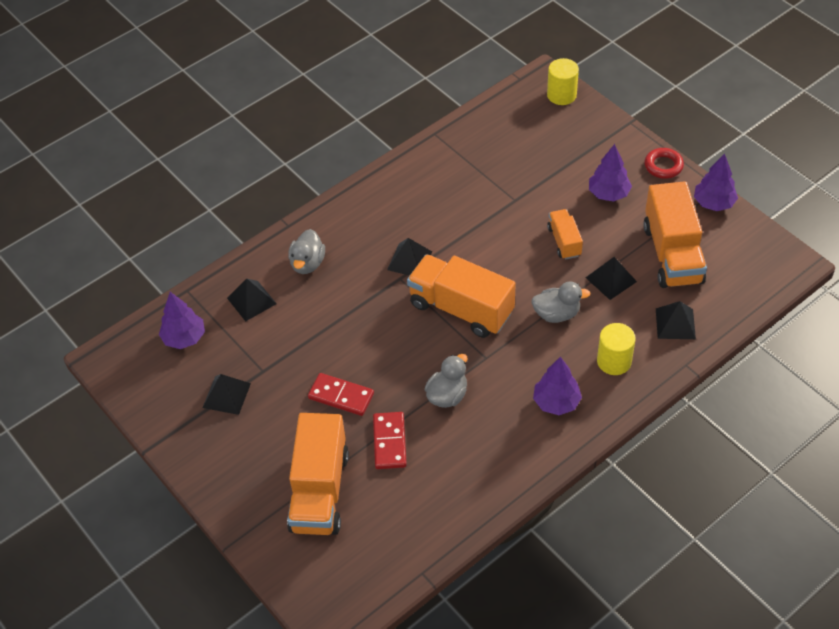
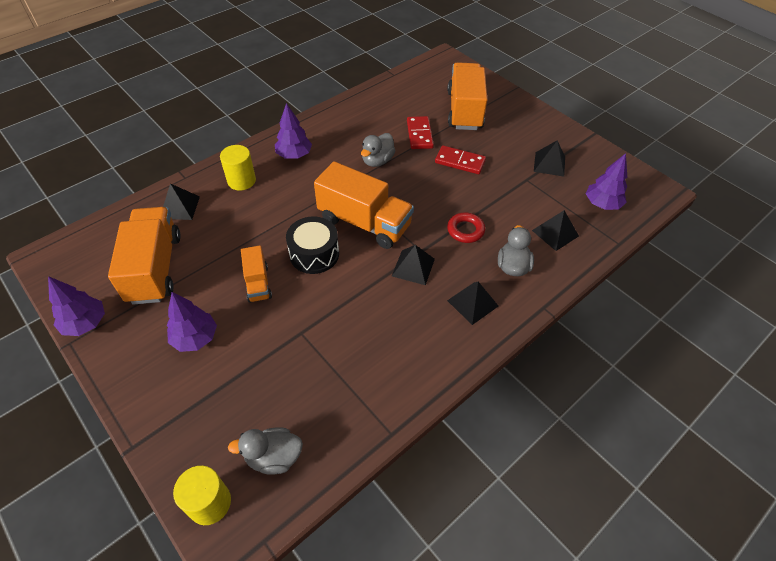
camera: 175 degrees right, 0 degrees up
(512, 272) = (314, 254): none -> black drum
(557, 314) = (280, 217): grey duck -> grey duck (274, 457)
(611, 279) = (223, 245): black pyramid -> black pyramid (472, 303)
(663, 166) = (118, 374): red ring -> red ring (465, 230)

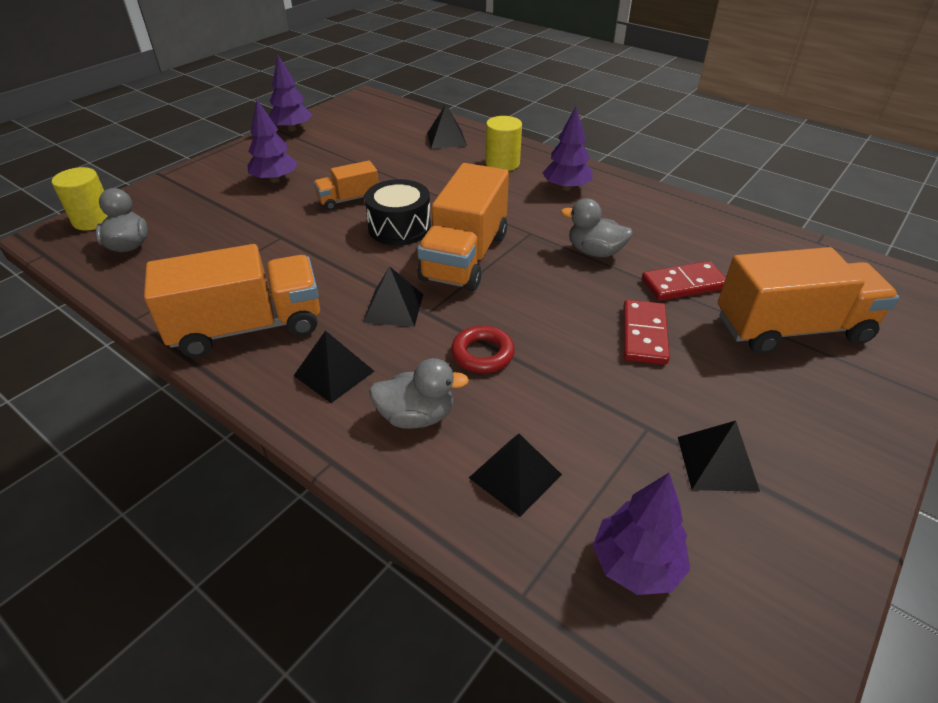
camera: 80 degrees right, 10 degrees down
(155, 268) = (360, 144): orange truck -> orange truck (248, 327)

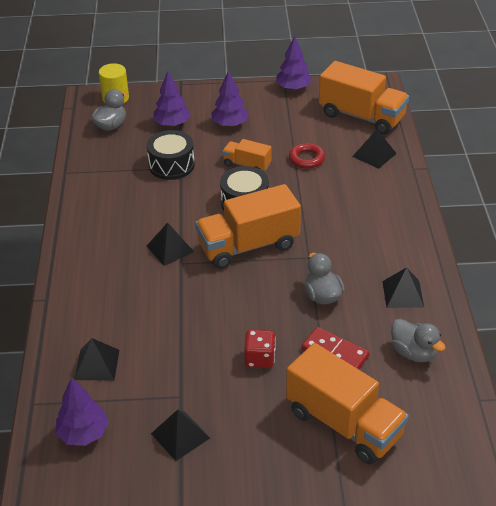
camera: 50 degrees right, 0 degrees up
(248, 327) = (99, 211): orange truck -> orange truck (361, 116)
(267, 240) = (171, 165): none -> black drum
(334, 373) = (99, 261): black pyramid -> black pyramid (402, 294)
(416, 416) = (101, 308): grey duck -> grey duck (413, 352)
(482, 354) = (170, 304): red ring -> red ring (306, 159)
(502, 163) = (377, 197): yellow cylinder -> none
(566, 188) = (385, 243): purple tree -> purple tree (172, 124)
(644, 334) = (260, 358): red domino -> red dice

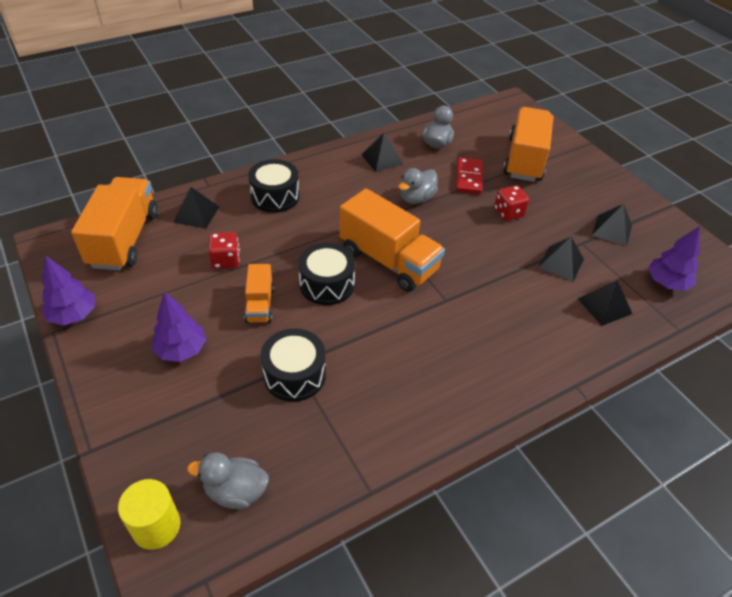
camera: 120 degrees left, 5 degrees up
(170, 249) = (433, 316): black pyramid -> black pyramid (561, 263)
(172, 124) = (203, 414): purple tree -> none
(306, 159) = (226, 260): red ring -> red dice
(375, 203) = (275, 196): none -> black drum

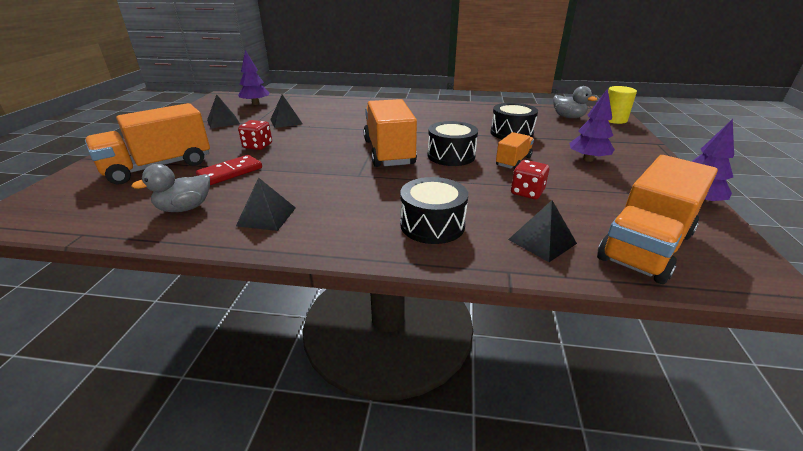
camera: 140 degrees left, 15 degrees down
(416, 198) = (301, 175): grey duck -> none
(604, 306) = (303, 107): black pyramid -> none

